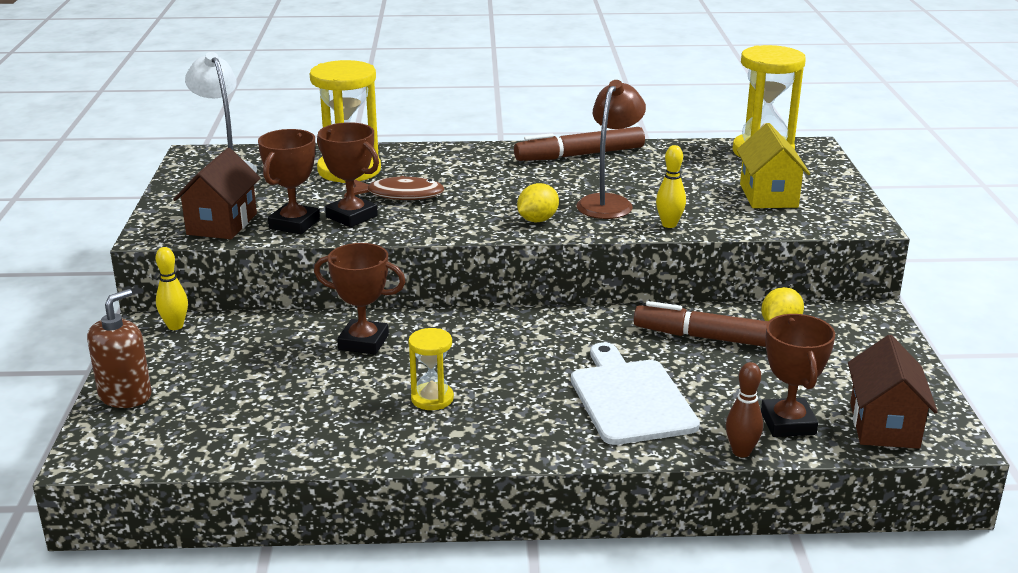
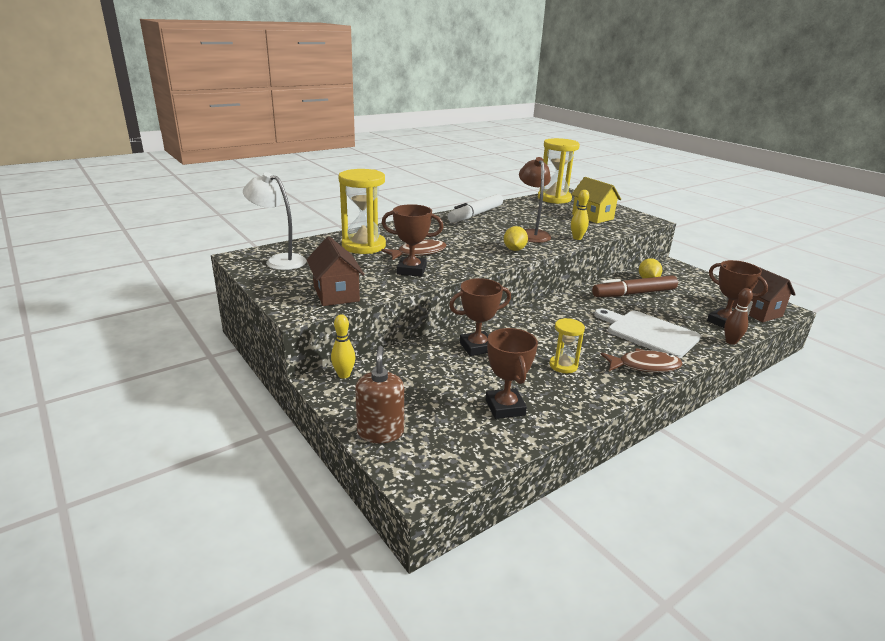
camera: 35 degrees left, 0 degrees up
(294, 224) = (384, 283): brown trophy -> brown trophy (505, 407)
(540, 436) = (644, 366): none -> brown fish
(580, 155) = (475, 215): brown marker -> white marker

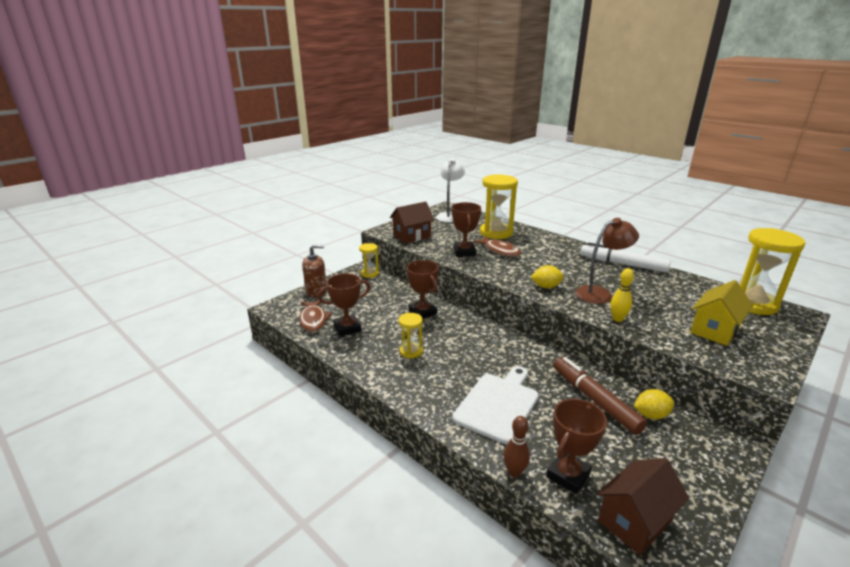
camera: 80 degrees right, 0 degrees up
(344, 375) = (370, 273): yellow bowling pin -> yellow hourglass
(644, 366) = (428, 396): brown fish -> brown fish (313, 320)

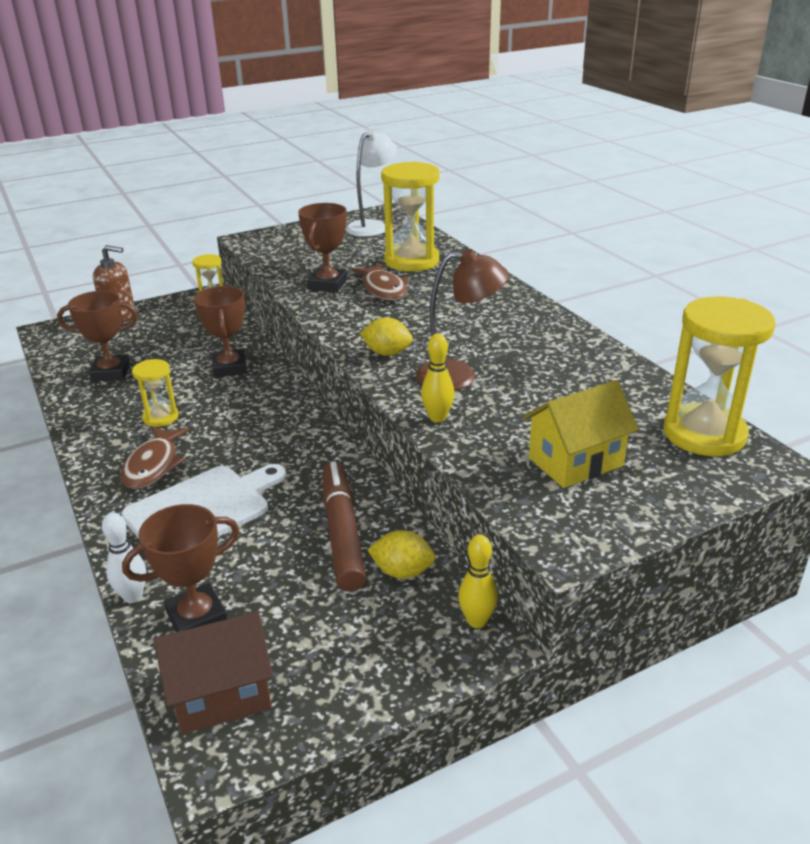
camera: 20 degrees right, 5 degrees up
(313, 320) = (80, 354): brown fish -> brown fish (154, 465)
(412, 236) = (279, 251): brown house -> none
(514, 472) = (133, 596): brown bowling pin -> white bowling pin
(623, 264) = (557, 337): white marker -> none
(718, 434) = (477, 621): none -> yellow bowling pin

